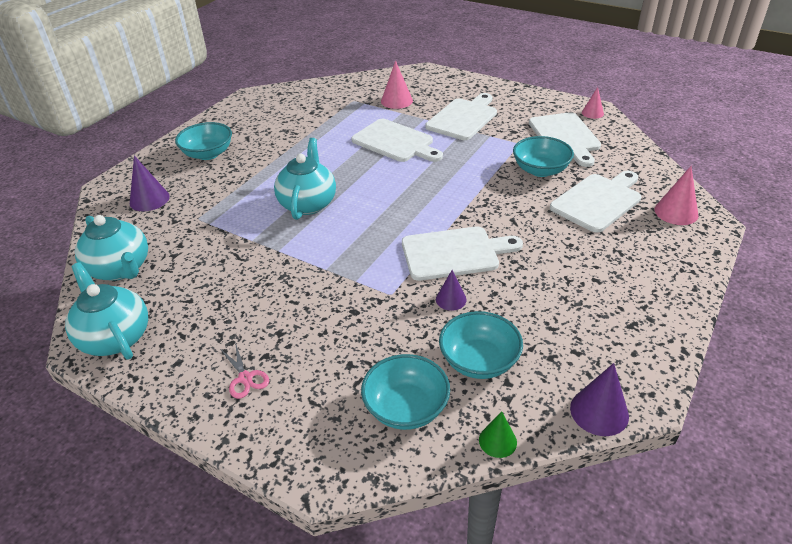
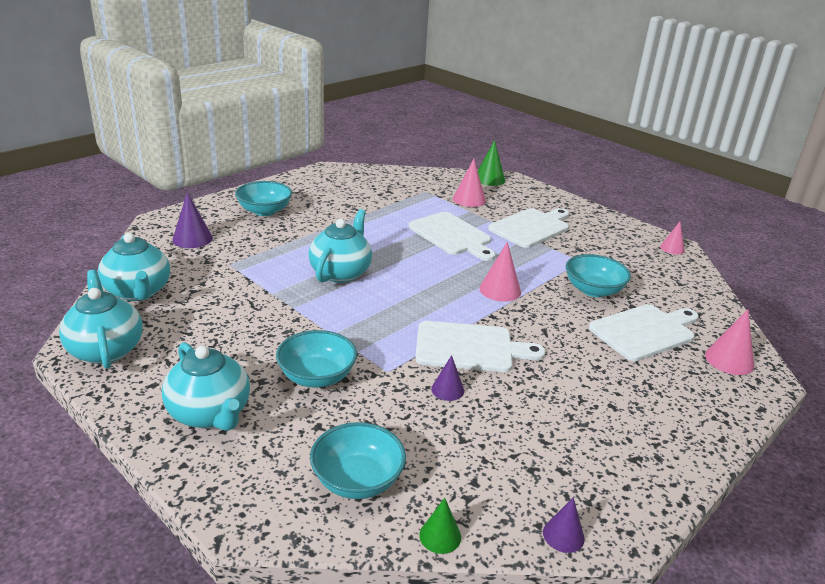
camera: 10 degrees right, 10 degrees down
(245, 378) = (210, 414): pink scissors -> turquoise teapot
(407, 75) = (489, 179): none -> green cone
(459, 188) = (500, 290): none -> pink cone
(479, 361) = (452, 454): turquoise bowl -> turquoise bowl (317, 376)
(565, 137) = (633, 265): white cutting board -> none
(599, 411) = (563, 535): purple cone -> purple cone, size x0.64

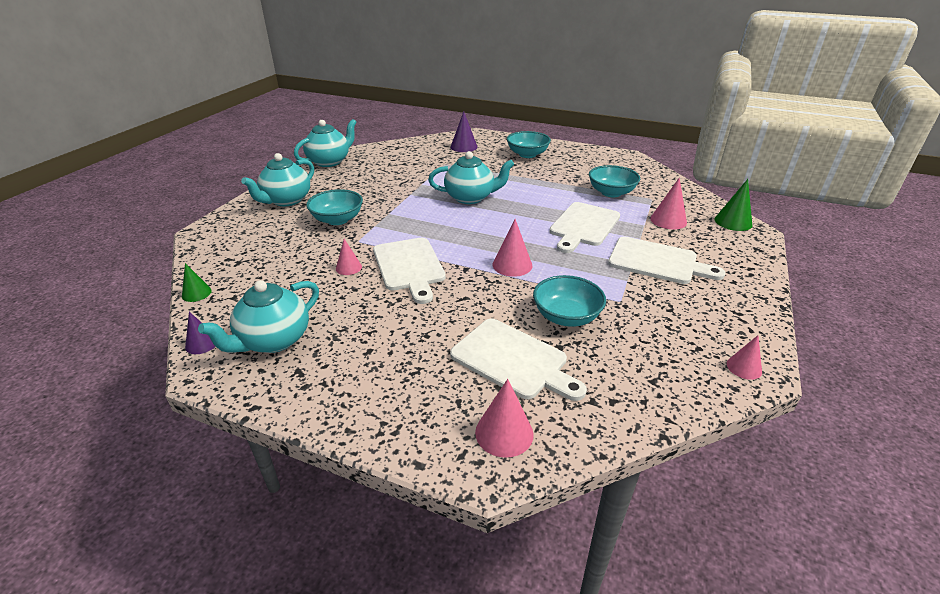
camera: 70 degrees right, 5 degrees up
(138, 292) = (390, 152): turquoise teapot -> turquoise teapot (273, 340)
(357, 480) = (241, 255): turquoise bowl -> turquoise bowl (611, 193)
(447, 390) = (348, 267): purple cone -> pink cone

